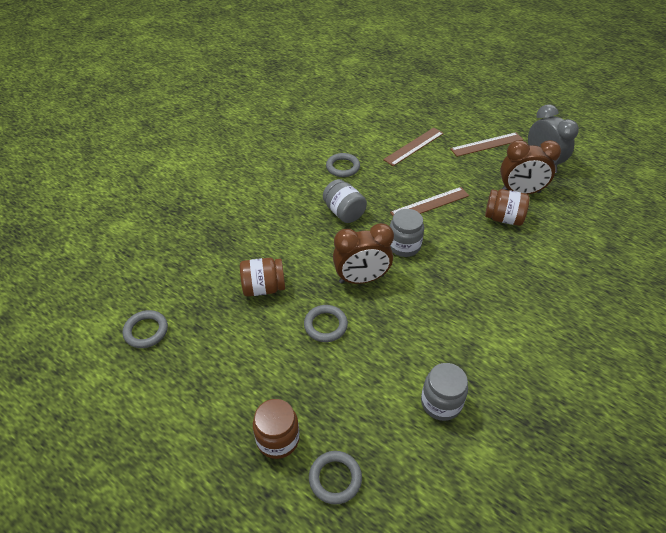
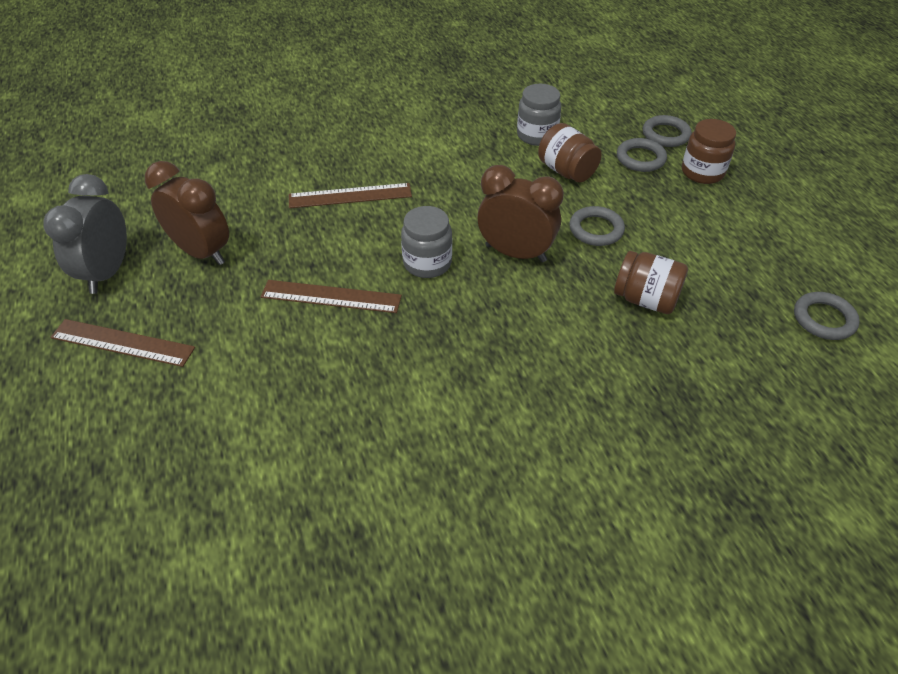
camera: 145 degrees left, 0 degrees up
(343, 167) = (384, 429): grey ring -> grey ring (640, 158)
(344, 212) = (459, 346): grey jar -> none
(414, 146) = (227, 404): brown ruler -> brown ruler (350, 196)
(503, 218) = (271, 234): brown jar -> brown jar (566, 171)

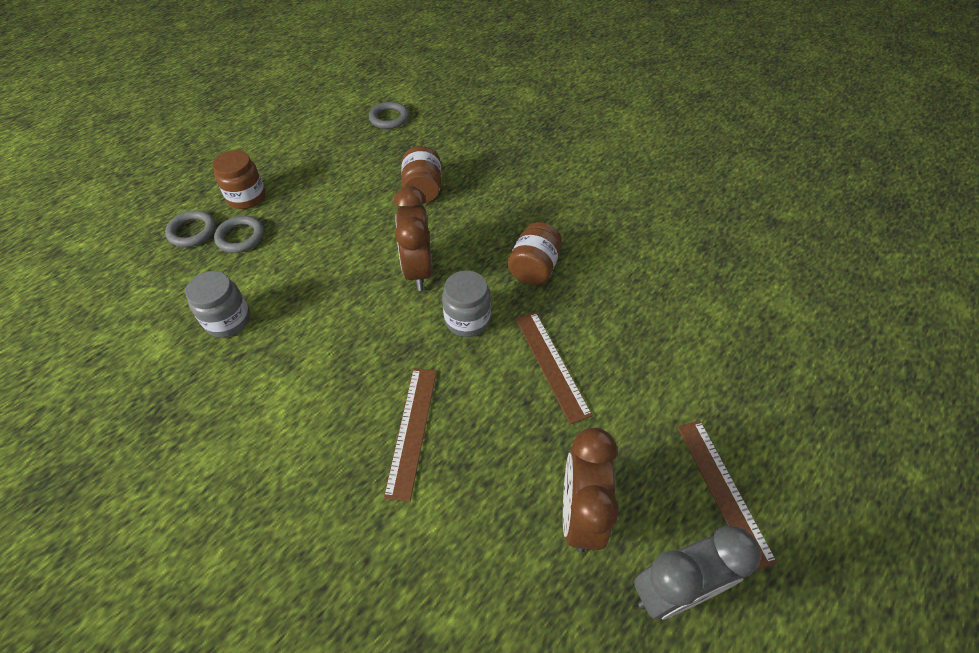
camera: 120 degrees left, 5 degrees up
(350, 196) = (412, 430): brown ruler -> brown ruler turned 45 degrees clockwise
(566, 171) = (283, 278): brown jar -> brown jar (534, 268)
(596, 229) = (359, 235): grey ring -> none

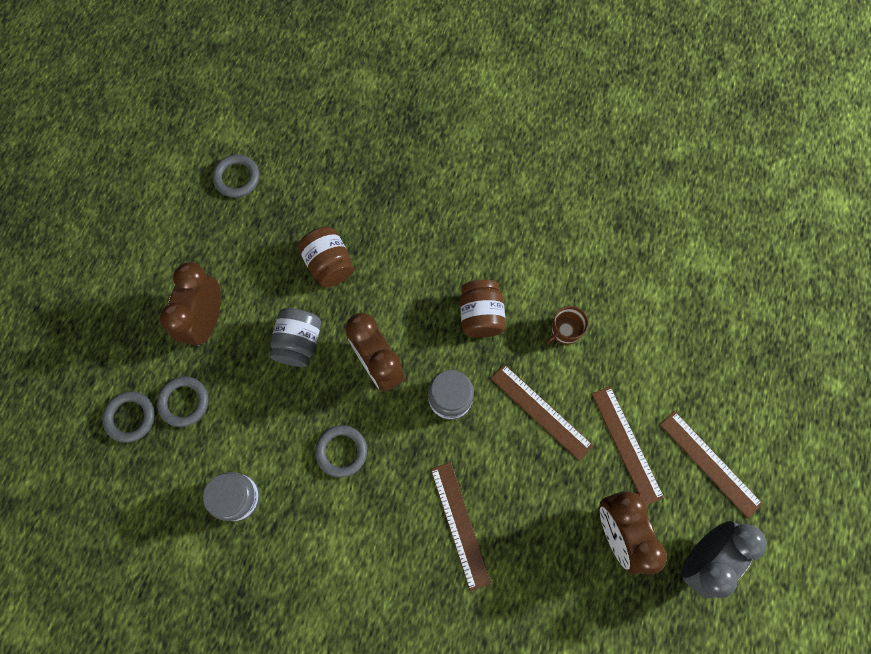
camera: 25 degrees left, 20 degrees up
(247, 197) = (155, 351): brown jar -> none
(301, 192) = (207, 320): none -> brown clock
(341, 322) = (341, 451): none -> grey ring
(361, 231) = (299, 342): none -> grey jar
(610, 308) = (564, 331): none -> brown mug
(630, 431) = (626, 444): none -> brown ruler

